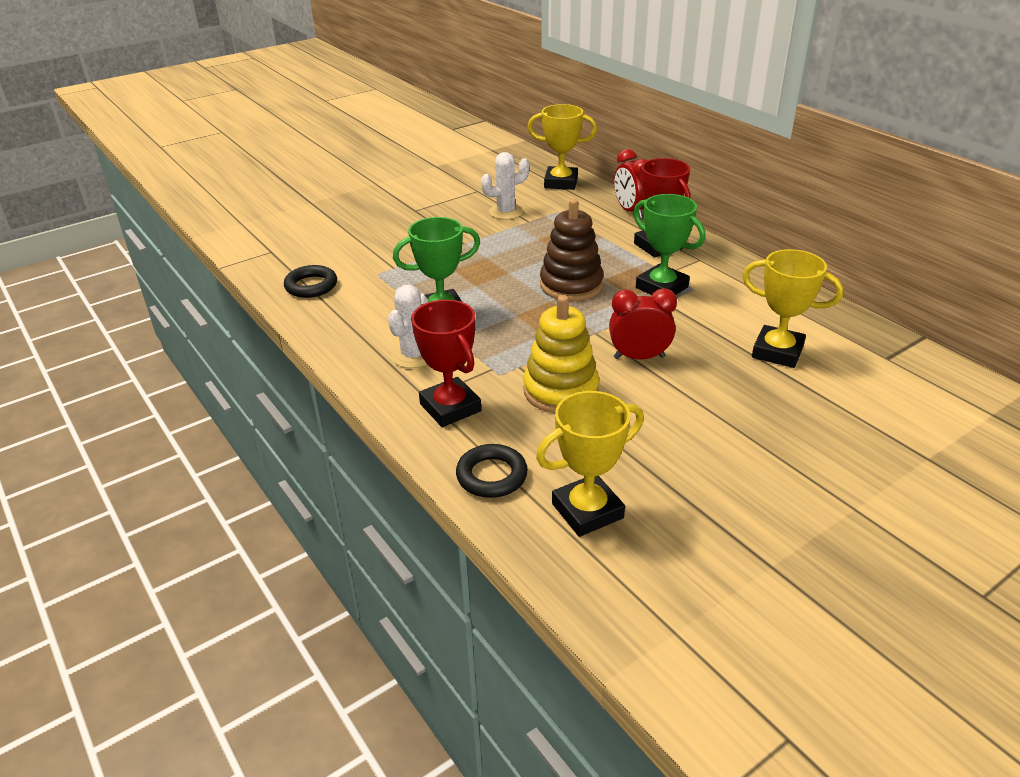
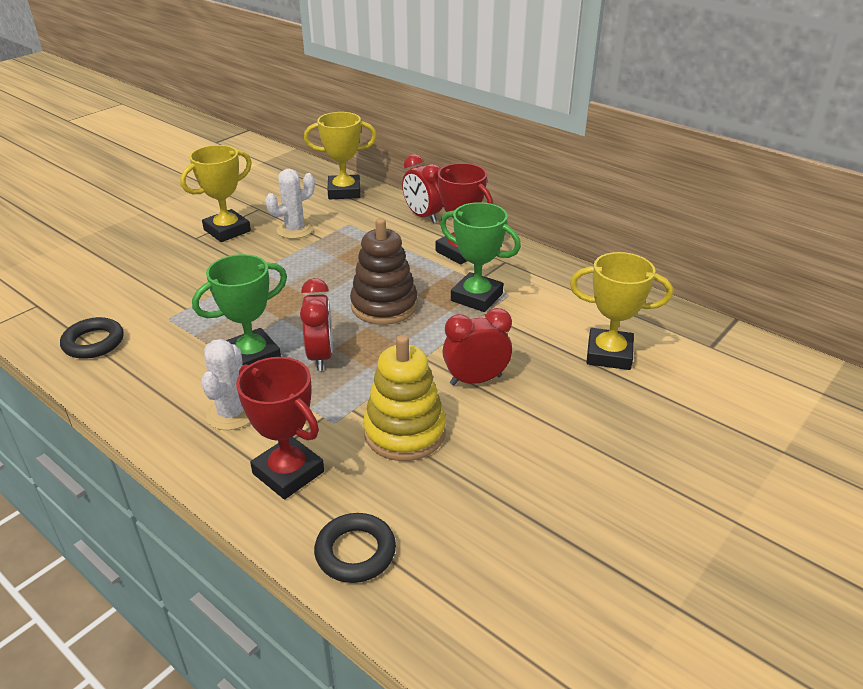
camera: 15 degrees left, 0 degrees up
(502, 320) = (320, 356): none -> red clock
(587, 511) = (471, 577): yellow trophy -> yellow trophy (227, 230)

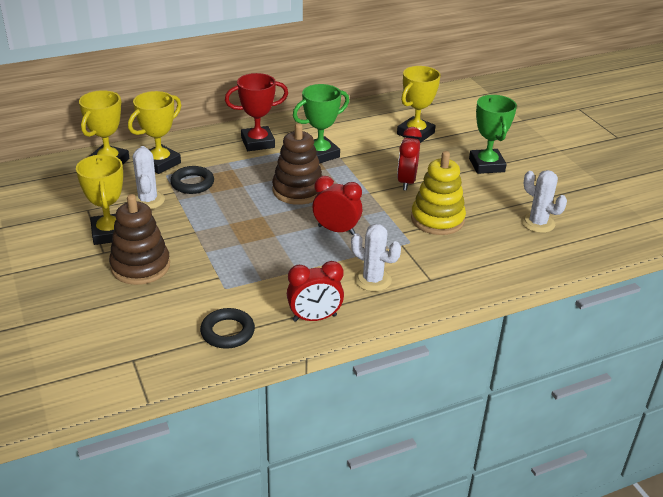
camera: 65 degrees left, 0 degrees up
(182, 262) = (140, 266): none -> brown stacking toy
(252, 357) = (313, 258): green trophy -> green trophy (486, 165)
(288, 472) = (446, 269): red trophy -> none
(355, 552) = (523, 261): black ring -> black ring (192, 183)
(366, 214) = (160, 163): none -> yellow trophy
(423, 216) = (191, 141): red clock -> red clock (314, 318)
(475, 544) = (538, 223): none -> white cactus

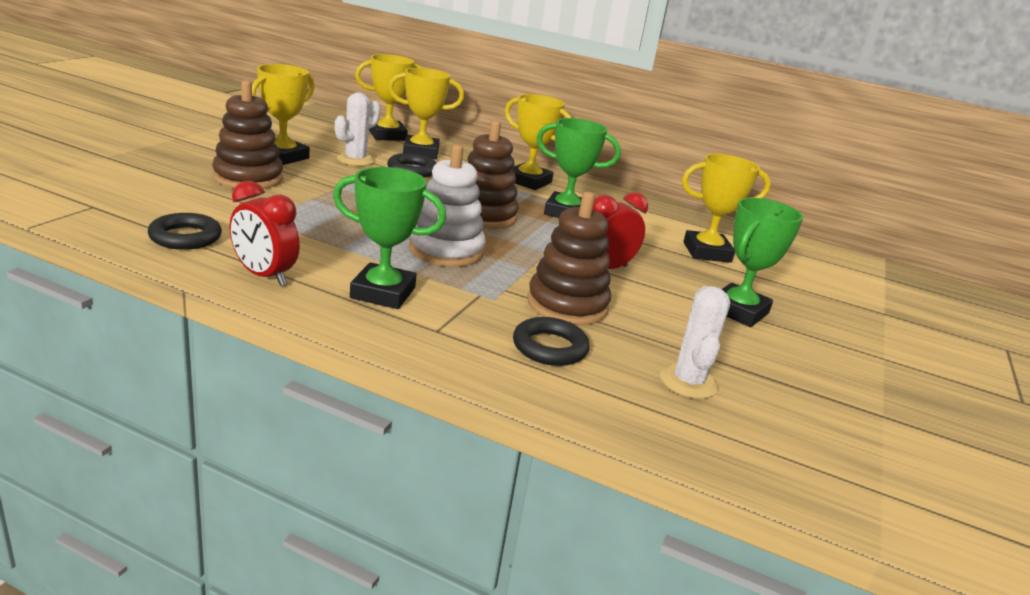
camera: 45 degrees right, 10 degrees down
(258, 142) = (528, 181): red trophy -> yellow trophy
(336, 230) = (446, 251): red clock -> white stacking toy
(373, 280) = (383, 293): white cactus -> green trophy
(437, 219) = (567, 305): yellow stacking toy -> brown stacking toy
(476, 249) = (549, 347): none -> black ring

